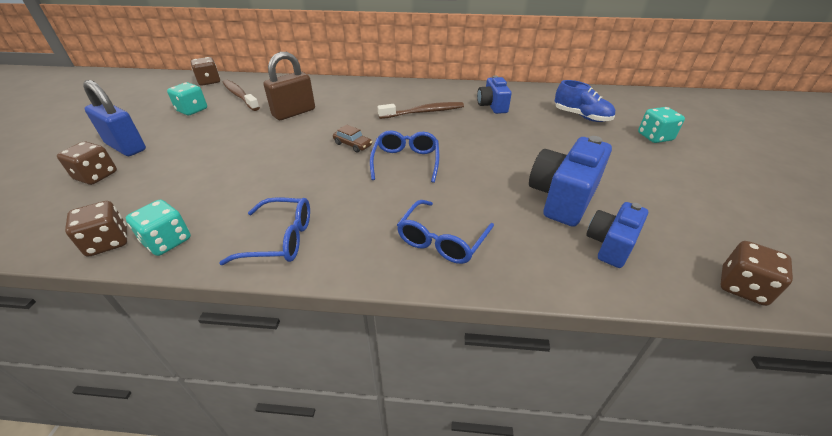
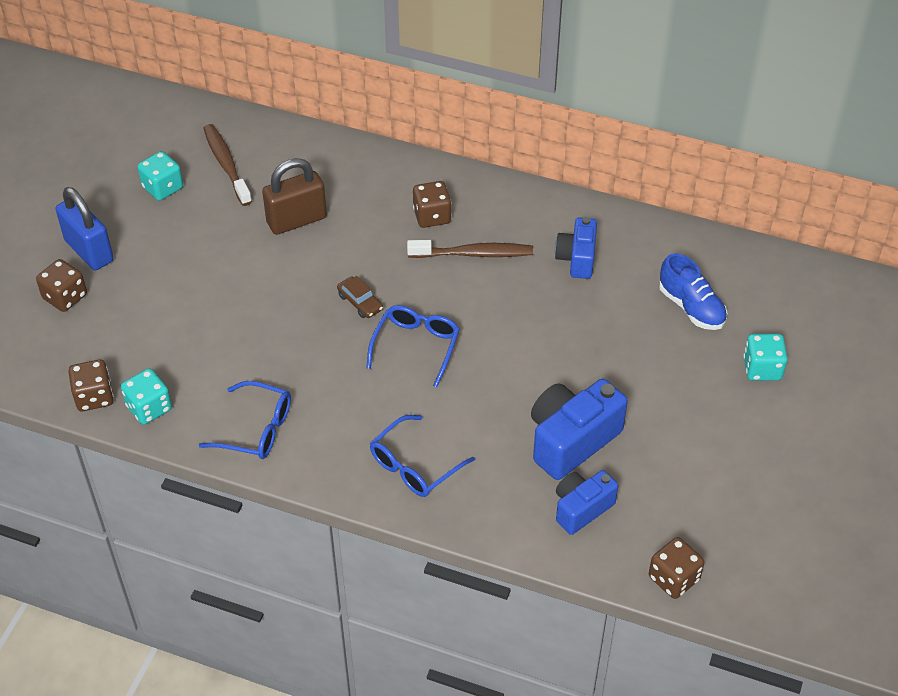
camera: 15 degrees right, 10 degrees up
(209, 81) = (183, 118): brown dice -> brown dice (432, 216)

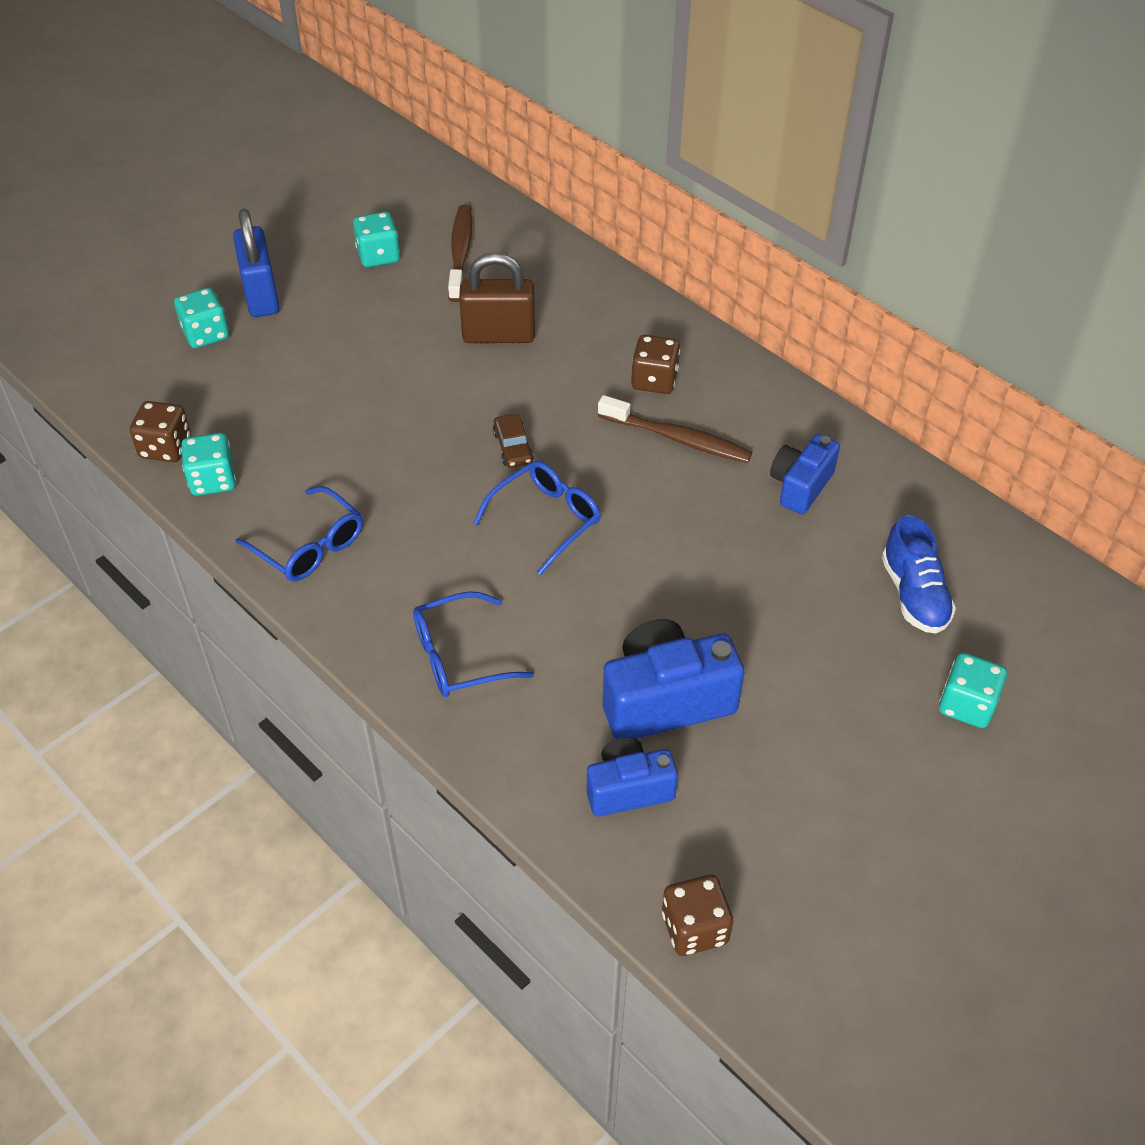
camera: 25 degrees right, 0 degrees up
(65, 297) = (206, 334): brown dice -> turquoise dice

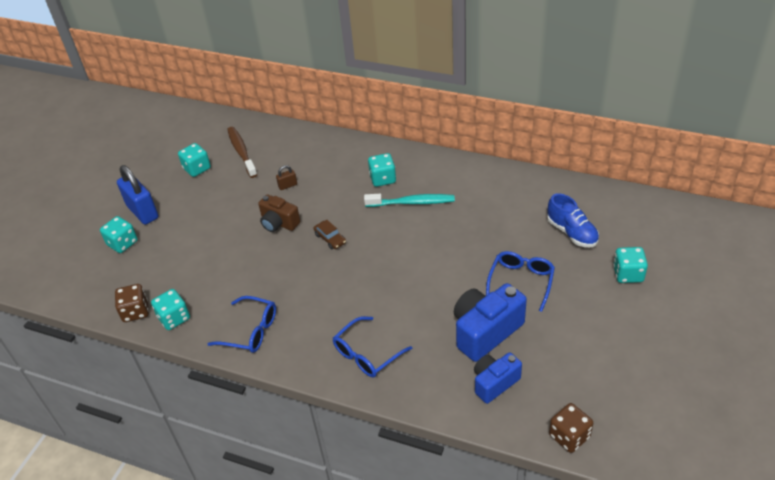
camera: 20 degrees left, 5 degrees down
(450, 391) = (279, 223): none -> brown camera
(498, 335) = (288, 185): brown padlock -> brown padlock, size x0.45
(546, 519) = (370, 267): blue glasses -> blue glasses (521, 281)
(654, 380) = (383, 179): brown dice -> turquoise dice
(678, 438) = (412, 202): brown toothbrush -> turquoise toothbrush
(800, 486) = (486, 202): blue camera -> none

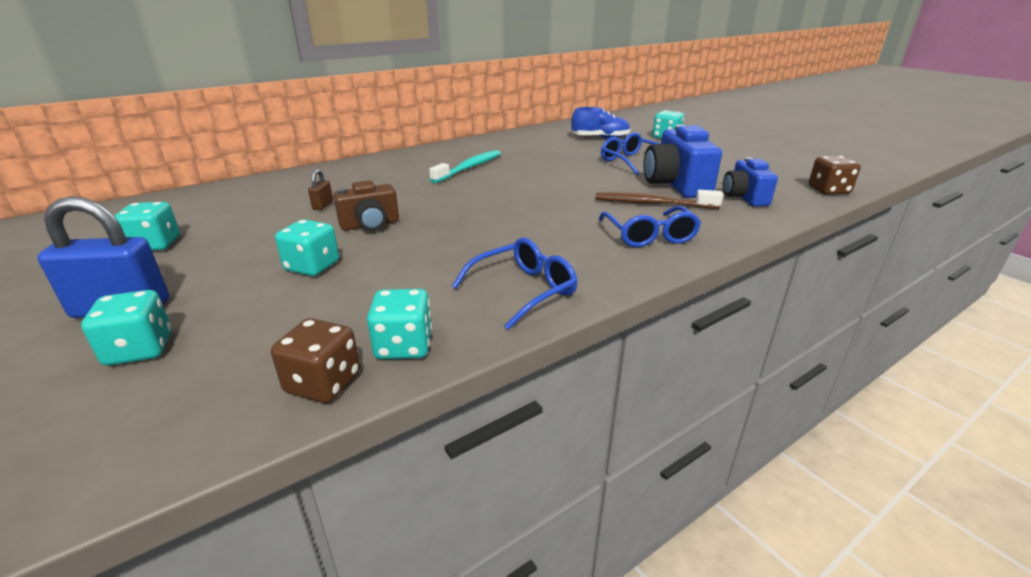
camera: 60 degrees left, 15 degrees down
(241, 152) = (205, 212): brown toothbrush -> brown toothbrush (652, 203)
(330, 239) = (448, 208): brown car -> none
(383, 179) = (414, 169): turquoise dice -> turquoise dice (312, 266)

